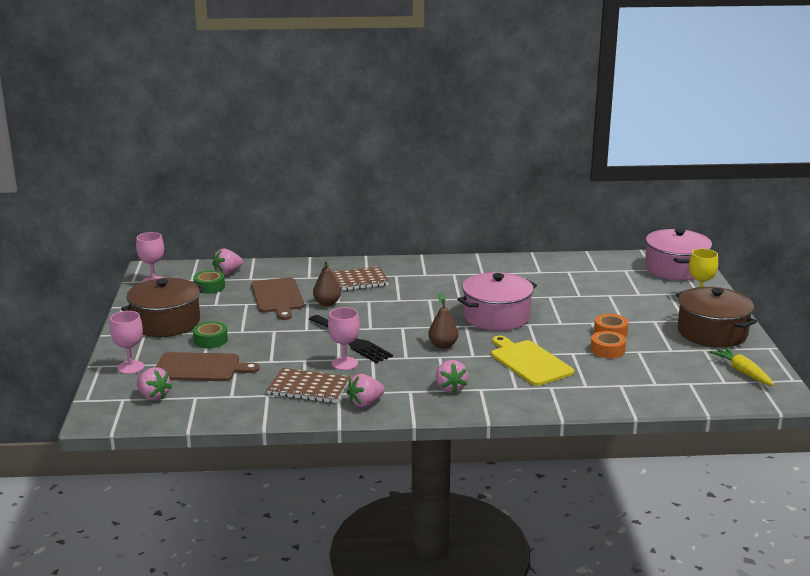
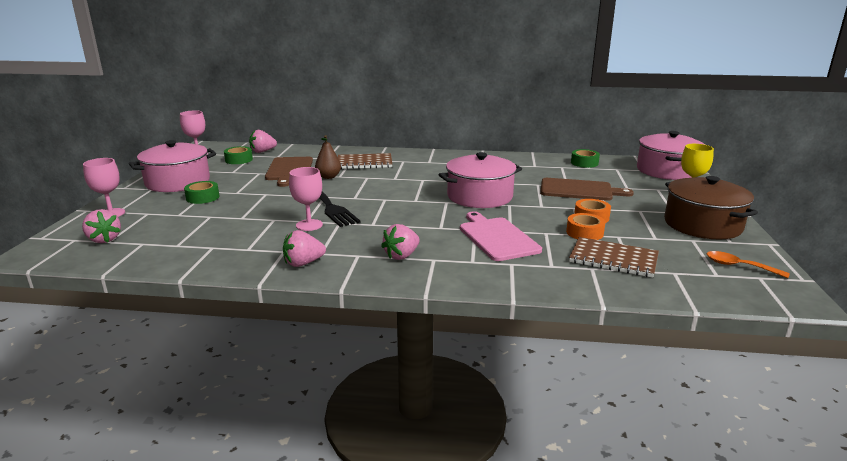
camera: 10 degrees right, 0 degrees up
(166, 323) = (178, 182): brown pot -> pink pot
(200, 368) = (172, 218): brown cutting board -> brown cutting board (579, 190)
(309, 388) = (257, 244): brown notebook -> brown notebook (613, 259)
(443, 345) = (415, 216): brown pear -> none
(450, 388) = (401, 256): pink strawberry -> pink strawberry turned 45 degrees clockwise
(529, 362) = (497, 237): yellow cutting board -> pink cutting board
(590, 264) = (584, 163): none -> green tape
(743, 372) = (739, 266): yellow carrot -> orange spoon

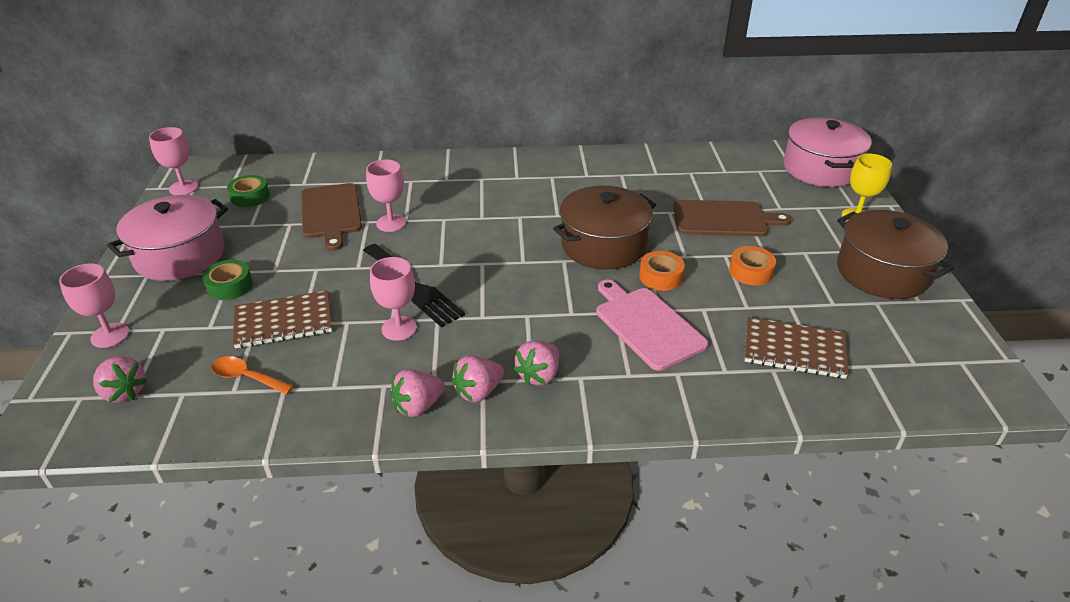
camera: 10 degrees left, 15 degrees up
(262, 151) = (277, 175): pink strawberry -> pink strawberry (478, 392)
(328, 177) = (391, 223): brown pear -> pink goblet
(364, 163) = (430, 188): brown notebook -> brown notebook (283, 321)
(479, 196) = (603, 245): pink pot -> brown pot
(584, 163) = (717, 162): green tape -> none
(584, 233) = (749, 303): orange tape -> orange tape (660, 277)
(739, 266) = (936, 345): orange spoon -> orange spoon (247, 377)

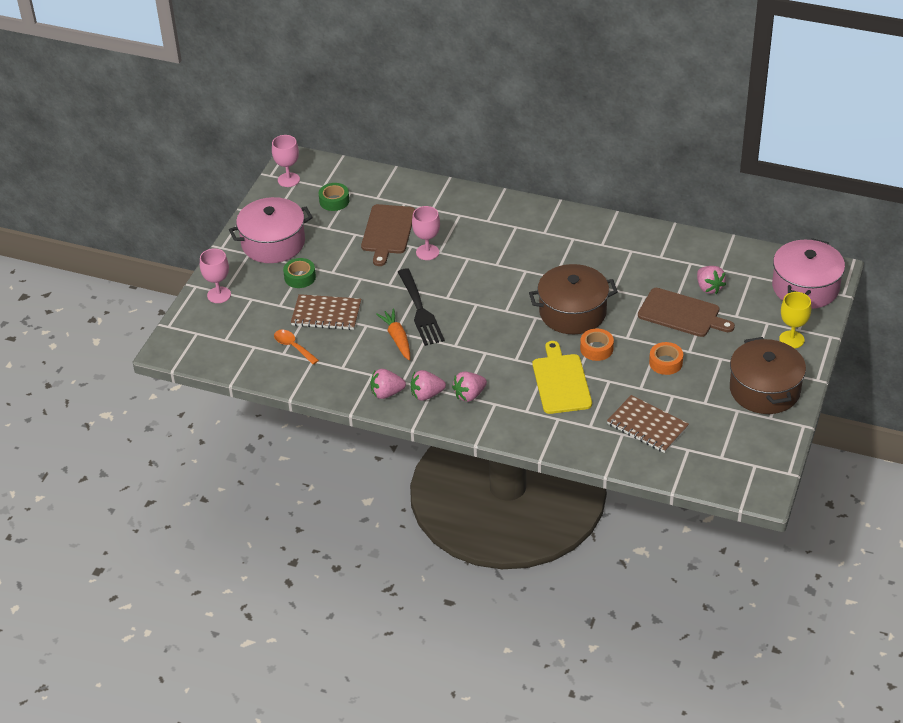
camera: 25 degrees right, 5 degrees up
(124, 392) = (221, 336): pink strawberry -> pink strawberry (709, 288)
(399, 328) = (397, 339): pink goblet -> orange carrot
(647, 325) = (561, 381): pink cutting board -> yellow cutting board

